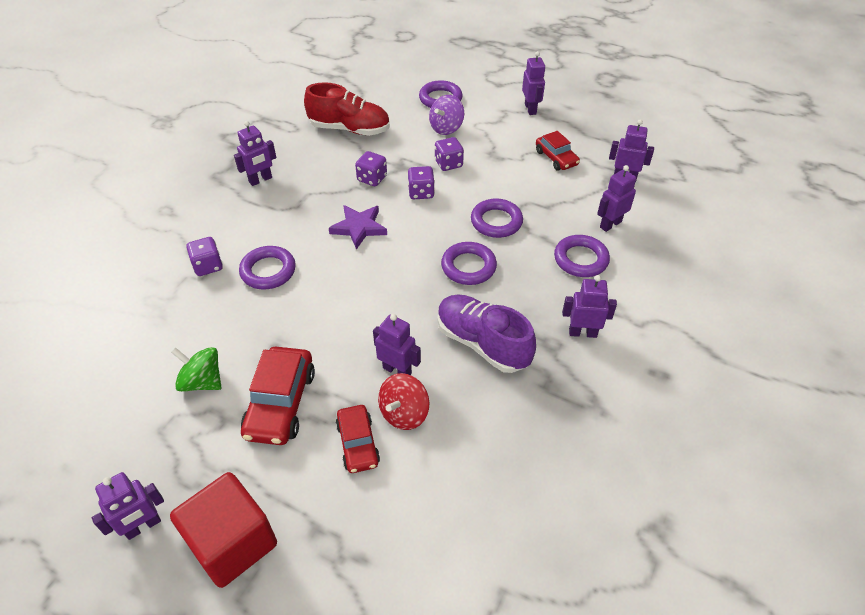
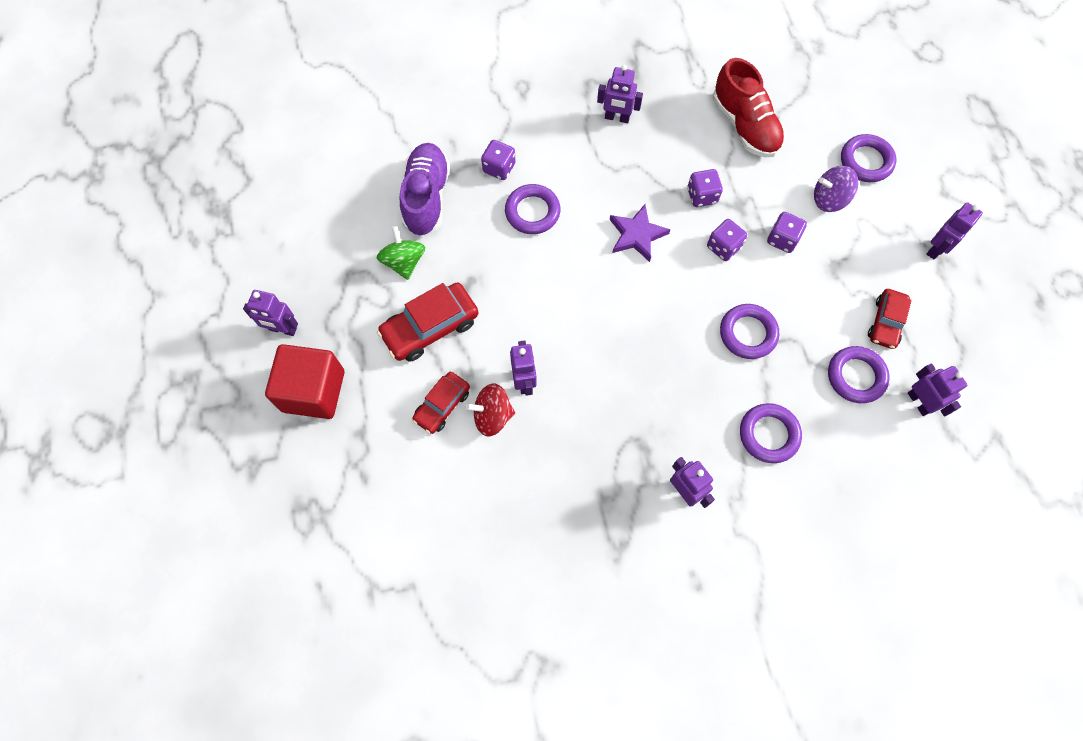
camera: 50 degrees right, 20 degrees up
(468, 267) = (674, 351): purple ring -> purple ring (856, 376)
(482, 343) = (604, 422): purple shoe -> purple shoe (427, 197)
(610, 224) = (839, 430): purple robot -> none

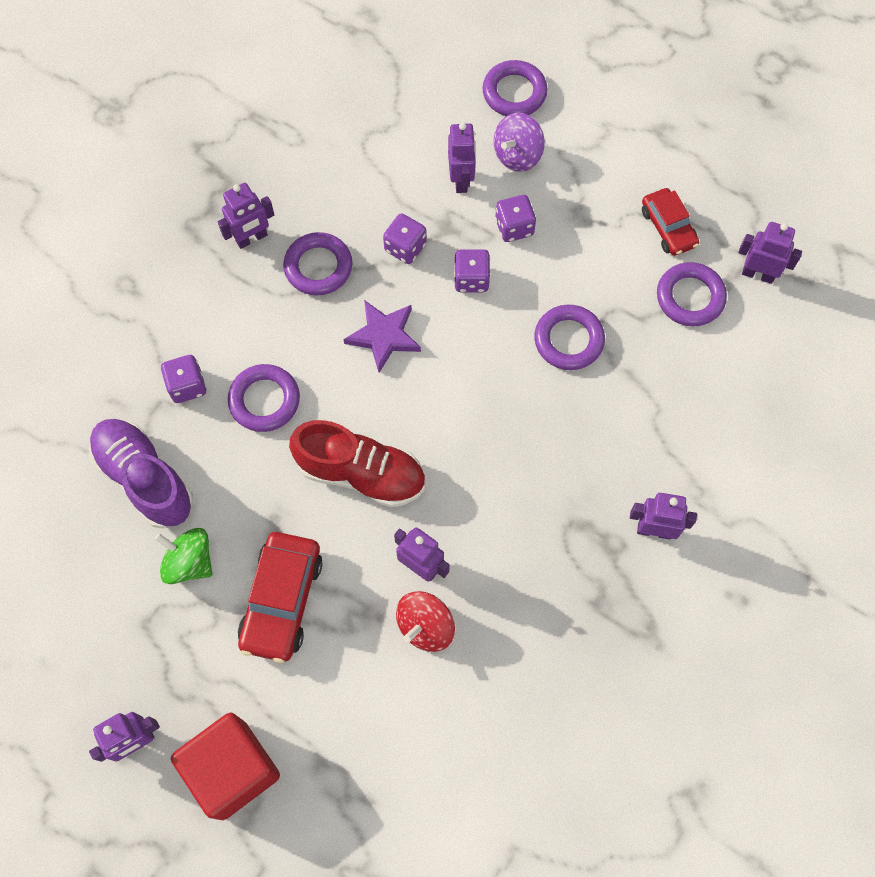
camera: 45 degrees left, 0 degrees up
(442, 405) = (370, 662): red car -> none
(745, 126) = (378, 147): red shoe -> red shoe (361, 473)
(769, 434) = (671, 414): purple ring -> purple ring (318, 267)
(936, 248) = (646, 124): purple robot -> purple robot (461, 180)

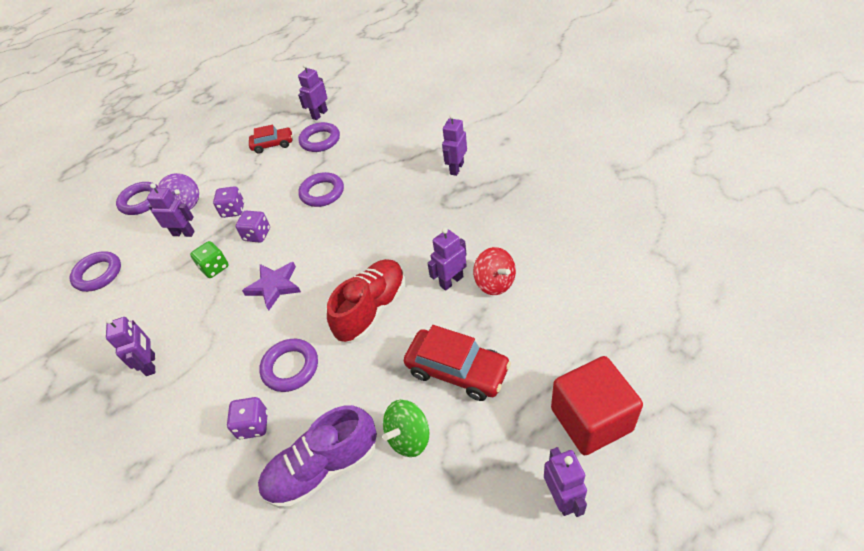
camera: 70 degrees left, 20 degrees down
(318, 267) = (200, 321): purple ring -> purple ring (98, 274)
(405, 247) = (214, 268): purple dice -> green dice

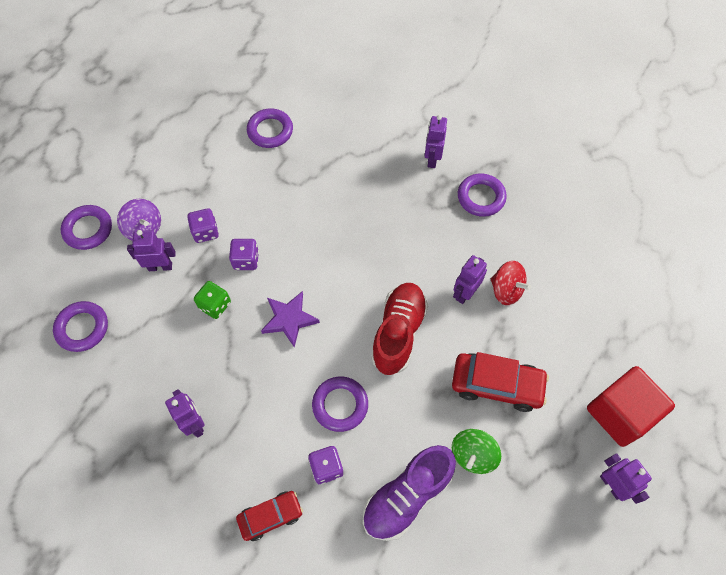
camera: 20 degrees left, 15 degrees up
(273, 144) = (216, 140): red car -> red car (270, 516)
(319, 114) = (256, 94): purple robot -> none
(322, 193) = (298, 201): purple ring -> purple ring (481, 197)

